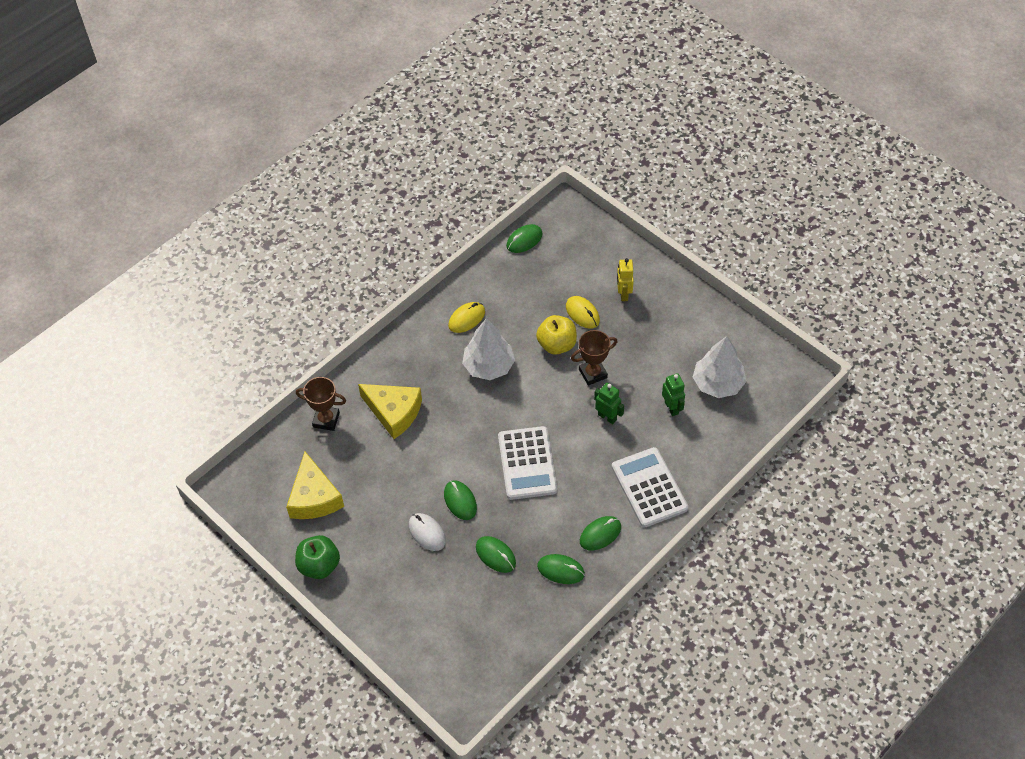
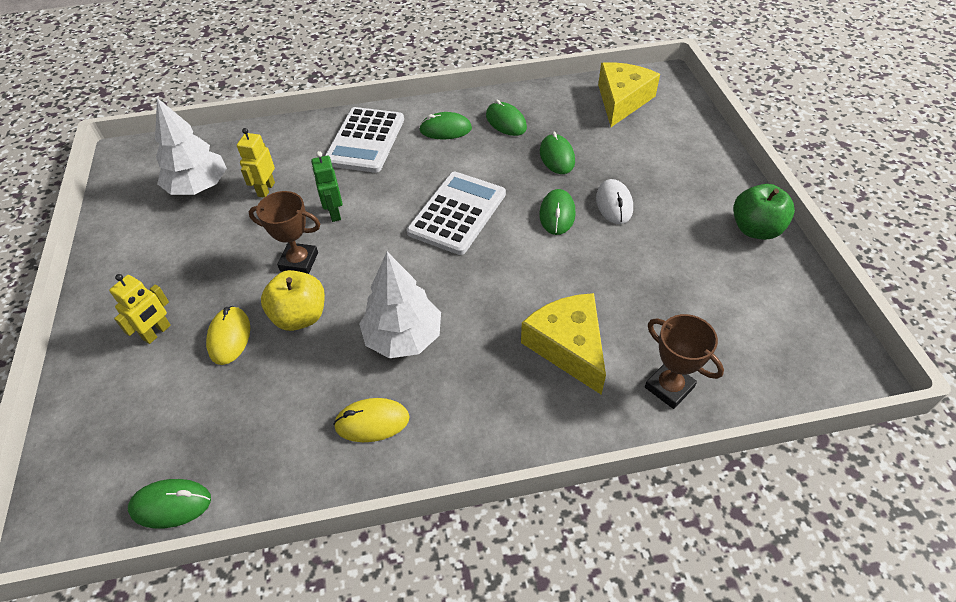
camera: 145 degrees left, 5 degrees down
(314, 497) = (731, 299): yellow cheese -> yellow cheese (622, 101)
(671, 408) = (266, 189): green robot -> yellow robot

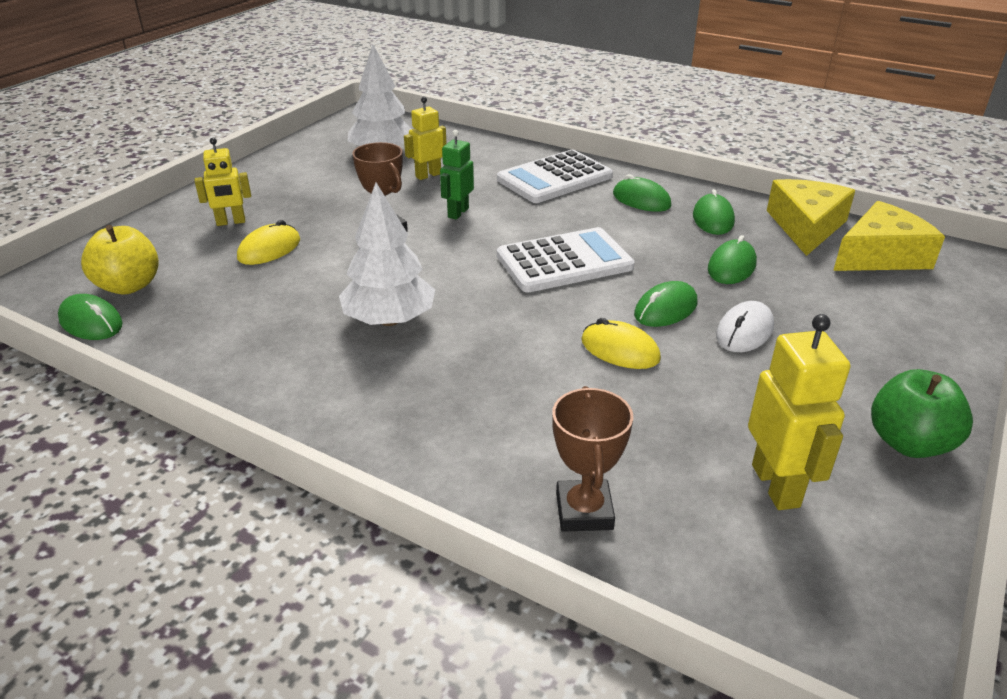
camera: 40 degrees right, 15 degrees down
(300, 316) = (334, 263): yellow apple -> yellow apple (129, 286)
(372, 422) = (282, 360): yellow mouse -> yellow mouse (620, 350)
(568, 346) = (525, 412): yellow cheese -> yellow cheese (806, 226)
(731, 300) = (776, 485): none -> yellow robot

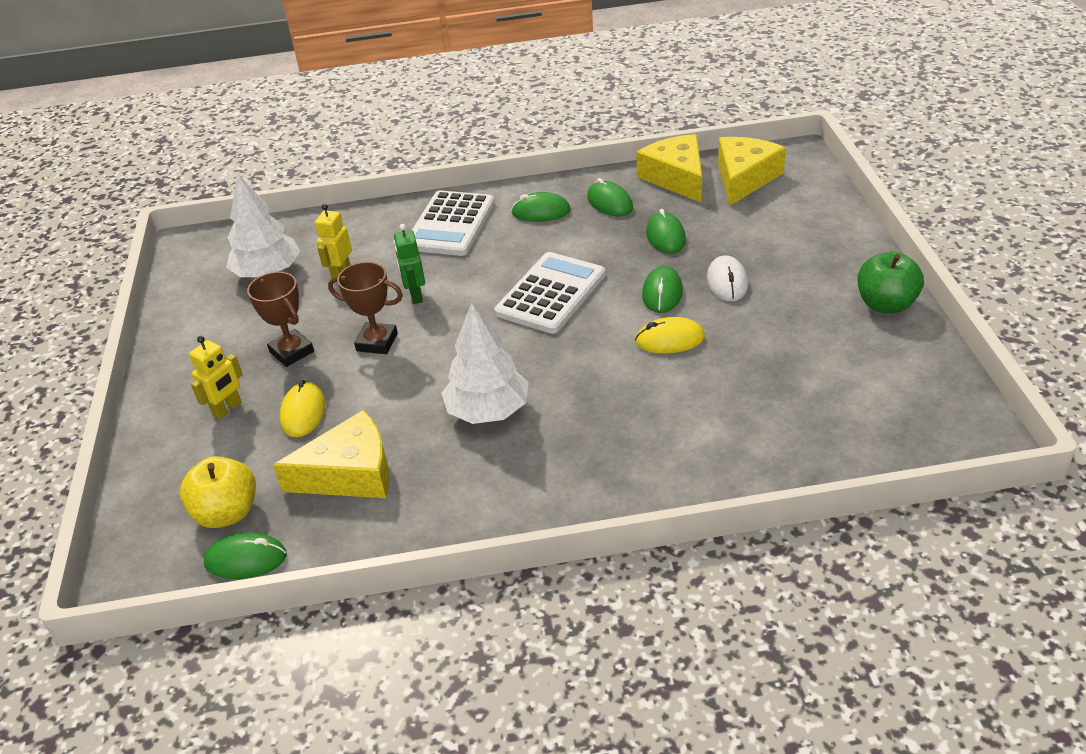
camera: 35 degrees left, 5 degrees up
(234, 306) = (350, 473): none -> yellow cheese
(584, 511) = (773, 454): brown trophy -> brown trophy (292, 352)
(776, 485) = (850, 373): yellow robot -> none

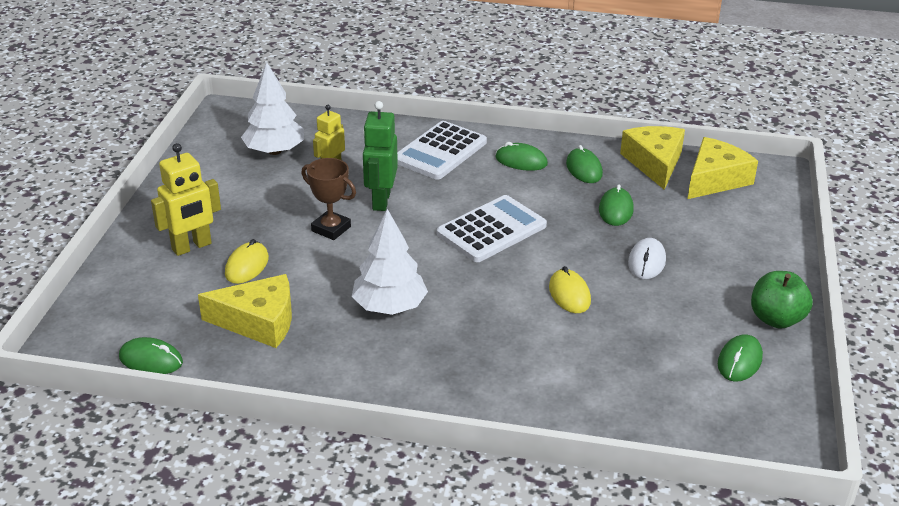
camera: 15 degrees right, 5 degrees down
(227, 409) = (192, 247): yellow robot -> yellow robot, size x1.51
(227, 513) = (154, 323): yellow apple -> none
(292, 352) = (261, 217): brown trophy -> none
(415, 295) = (381, 201): green robot -> green robot, size x1.51
(662, 293) = (585, 255): green mouse -> green mouse (739, 361)
(669, 340) = (569, 294): yellow mouse -> yellow mouse turned 60 degrees clockwise

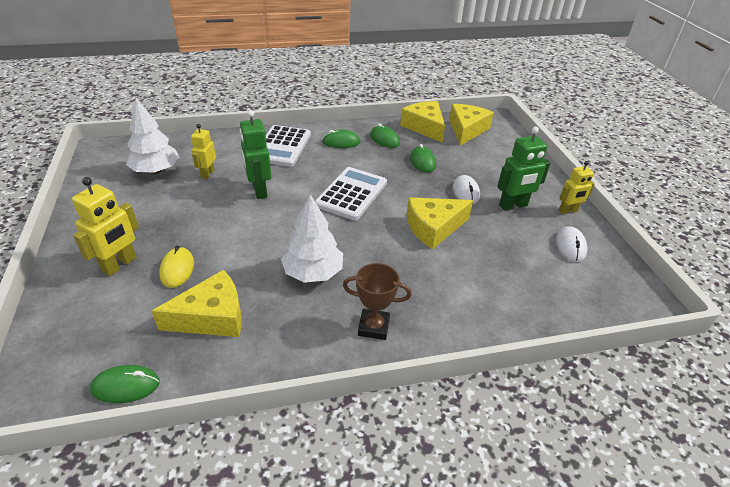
camera: 25 degrees left, 5 degrees up
(331, 229) = (232, 221): brown trophy -> brown trophy (373, 327)
(569, 294) = (434, 228): yellow mouse -> yellow cheese
(700, 294) = (513, 206): none -> green robot
(739, 361) = (570, 246): green mouse -> white mouse
(776, 319) = (568, 211): green apple -> yellow robot

